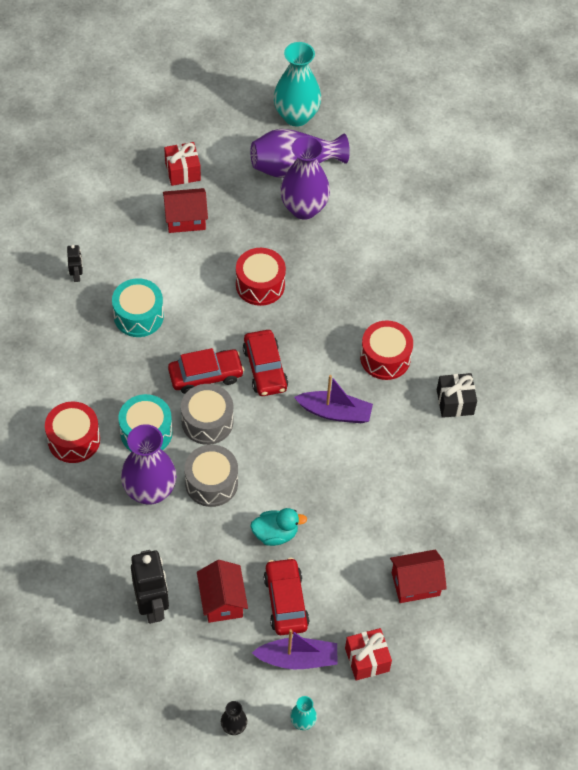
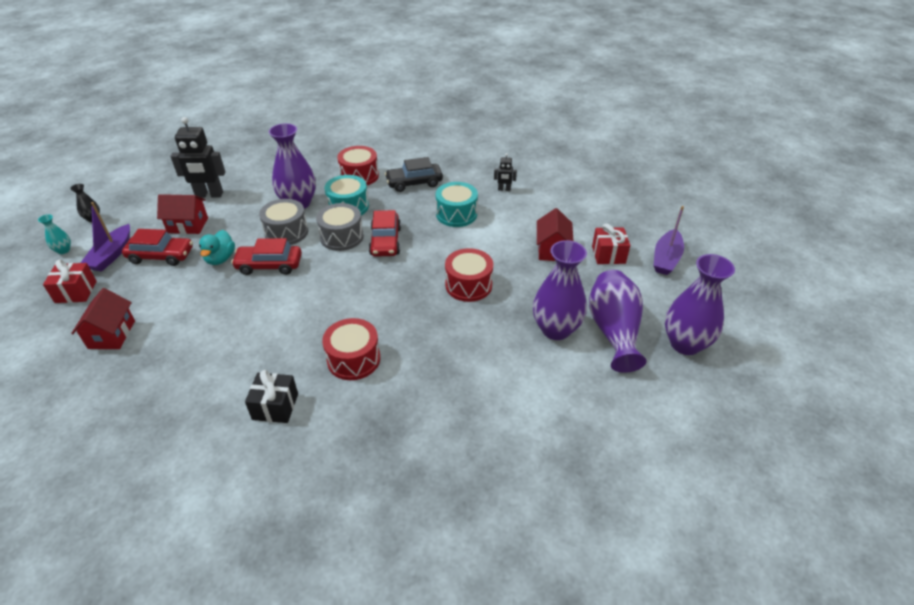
camera: 105 degrees right, 15 degrees down
(79, 373) = (414, 183): none -> black car
(265, 368) = (377, 275): red car -> red car (269, 265)
(296, 116) = (685, 344): turquoise vase -> purple vase
(335, 412) = (311, 312): purple boat -> purple boat (666, 259)

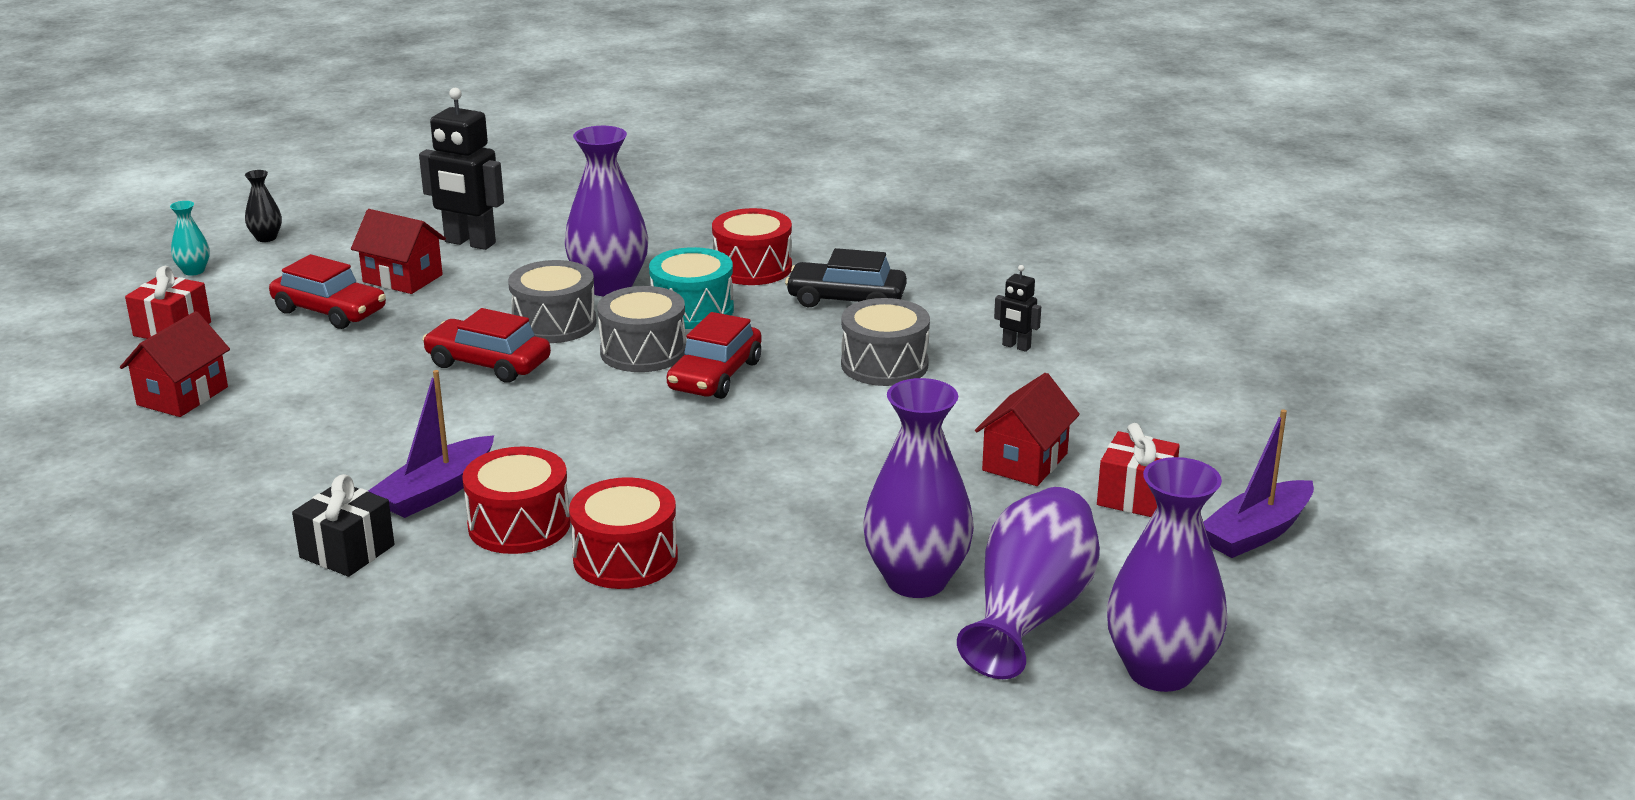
camera: 25 degrees right, 15 degrees down
(111, 255) = (257, 293): purple boat -> purple boat (436, 491)
(220, 259) = (417, 336): turquoise duck -> none
(456, 214) = (884, 365): turquoise drum -> grey drum
(468, 285) = (810, 475): red drum -> red drum (625, 558)

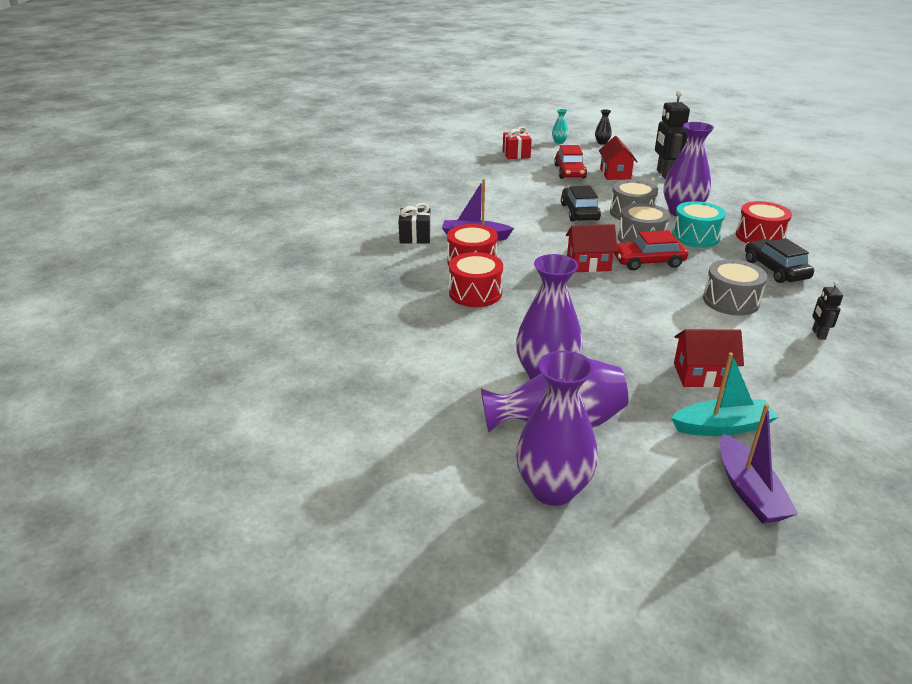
camera: 60 degrees right, 5 degrees up
(182, 396) = (476, 173): red house -> red house (588, 264)
(488, 363) = (579, 212): red car -> black car
(1136, 496) = (722, 427): red gift -> turquoise boat
(1257, 533) = (749, 491): purple boat -> purple boat turned 120 degrees counterclockwise

